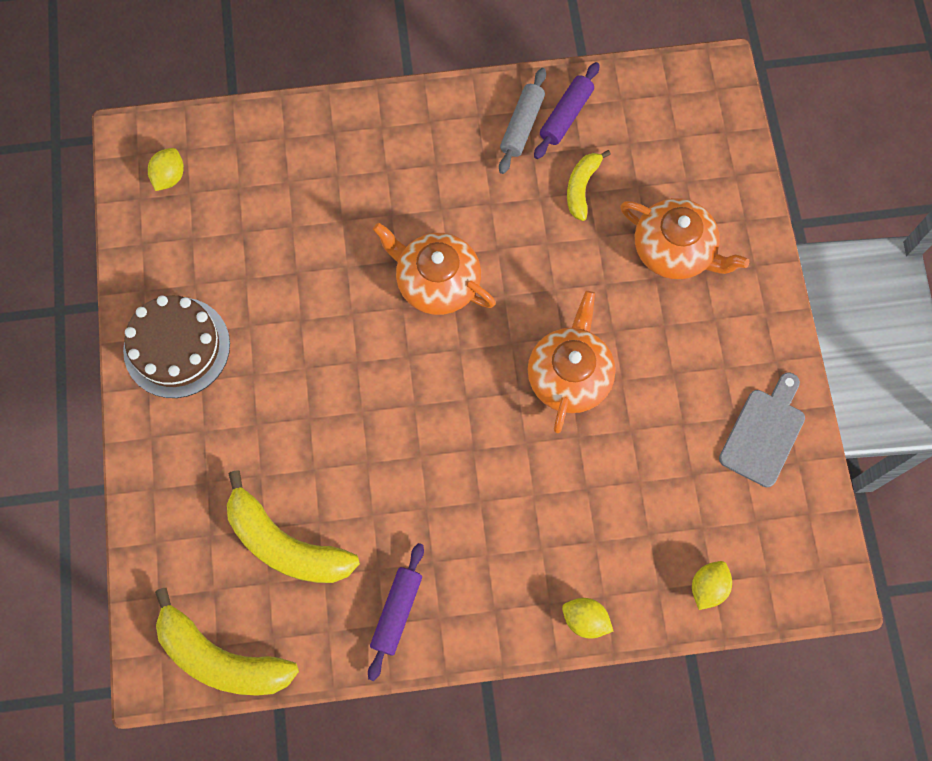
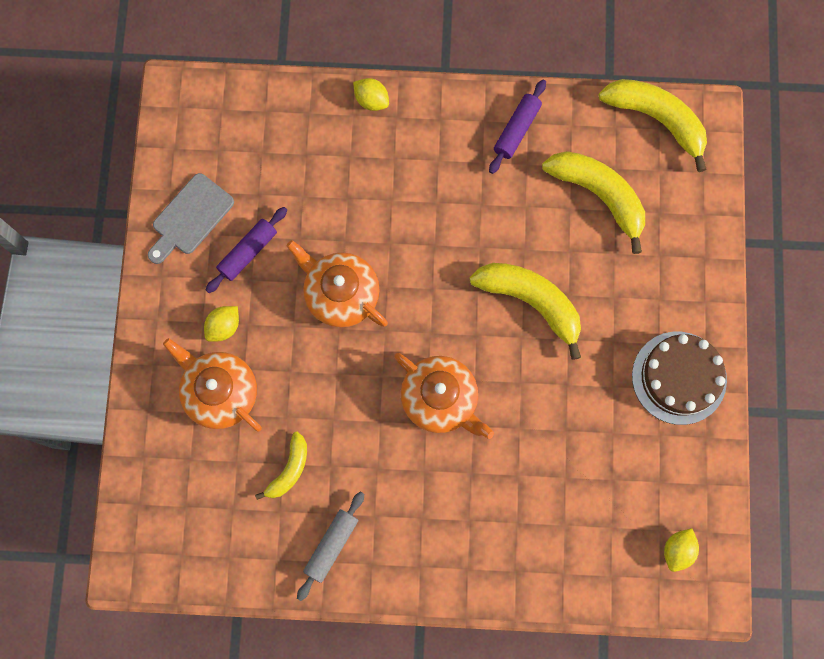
camera: 170 degrees left, 5 degrees up
(351, 402) = (531, 302): none -> yellow banana
(566, 116) = (286, 549): purple rolling pin -> purple rolling pin (248, 252)
(569, 375) = (340, 294): orange teapot -> orange teapot turned 105 degrees clockwise
(707, 587) = (270, 108): yellow lemon -> yellow lemon (224, 327)

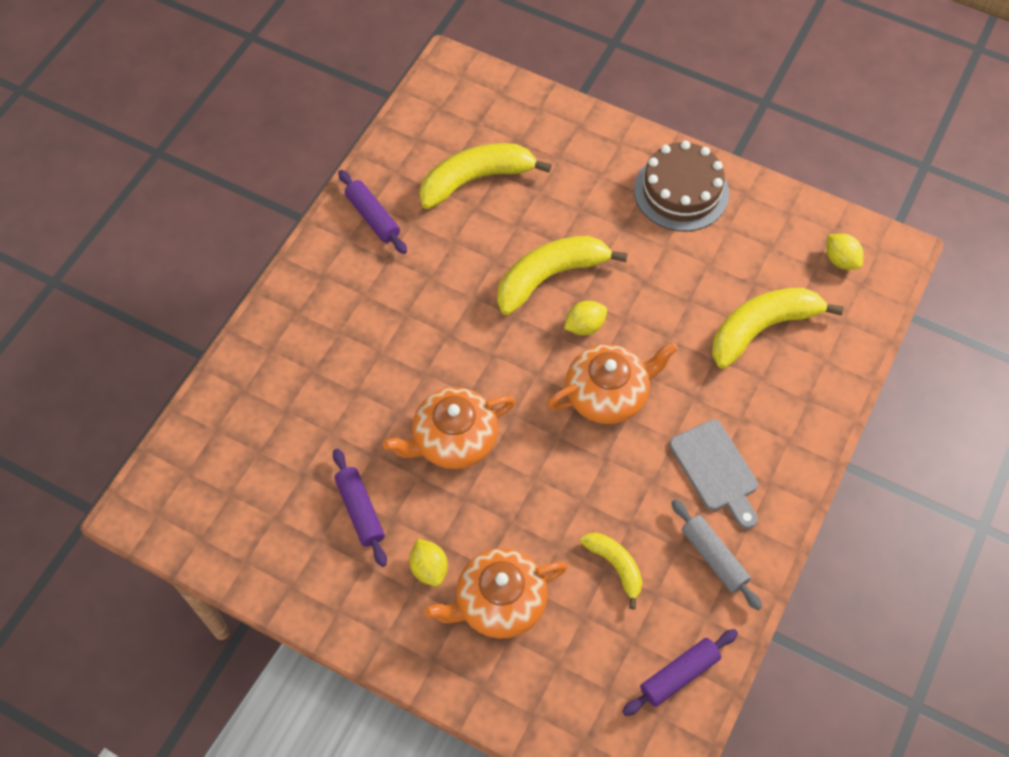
camera: 65 degrees left, 15 degrees down
(190, 217) = (288, 553): grey cutting board -> grey cutting board (716, 470)
(221, 556) = (679, 675): none -> purple rolling pin
(371, 100) = (266, 327): yellow lemon -> yellow lemon (584, 326)
(656, 120) = (429, 106): yellow banana -> yellow banana (762, 328)

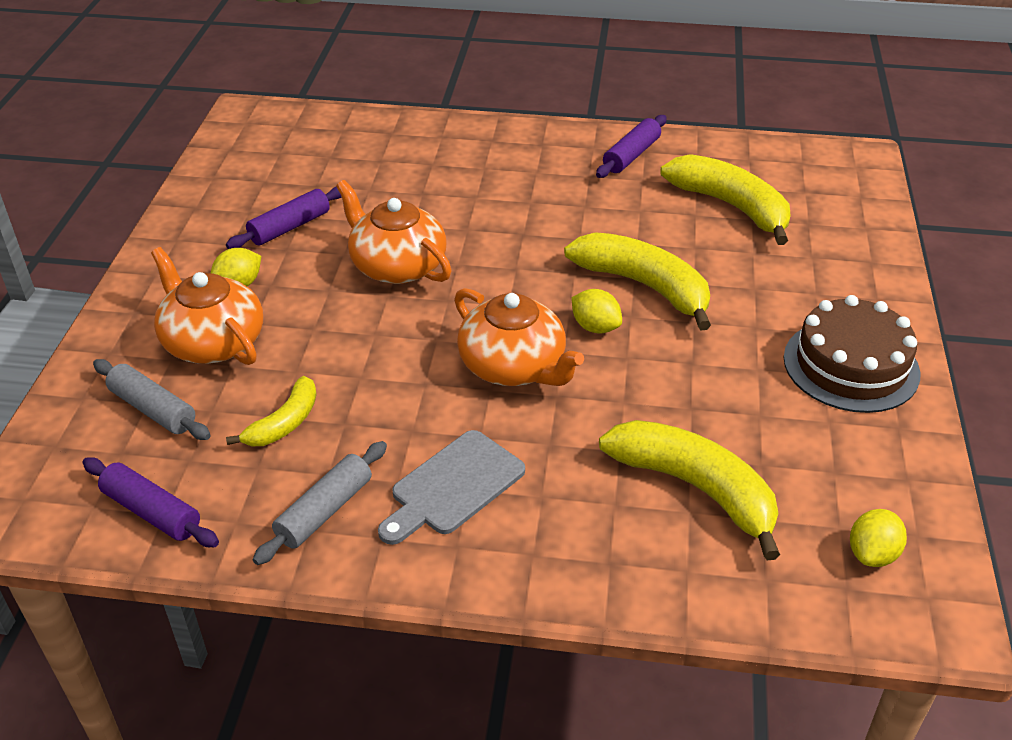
camera: 70 degrees right, 20 degrees down
(566, 660) = (153, 409): none -> grey rolling pin

